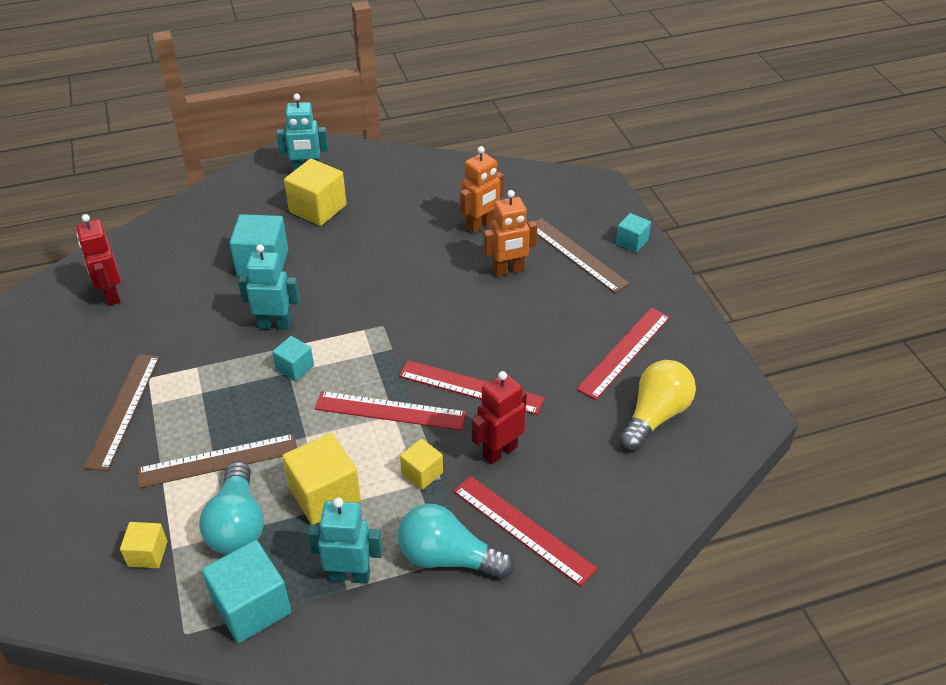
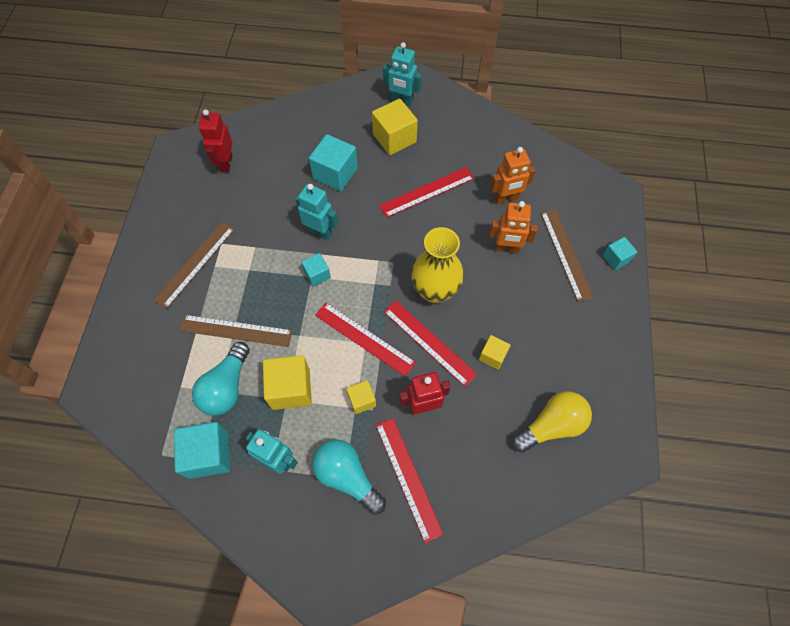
camera: 25 degrees right, 20 degrees up
(147, 554) = (164, 384): yellow cube -> yellow cube (492, 356)
(449, 336) = (435, 290): none -> yellow vase
(624, 352) = (557, 359): red ruler -> red ruler (427, 192)

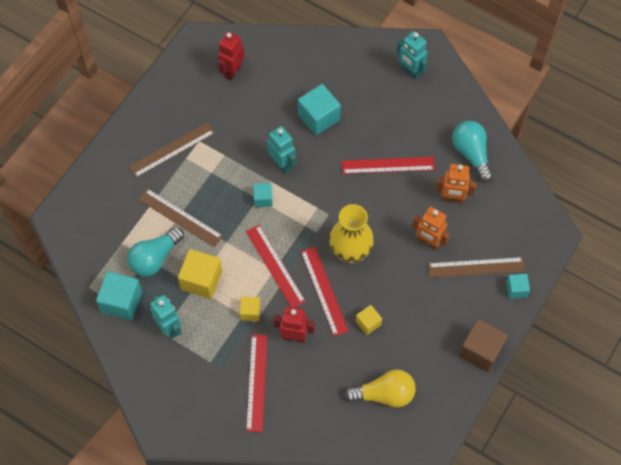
camera: 25 degrees right, 0 degrees up
(347, 477) = (213, 362): turquoise light bulb -> turquoise light bulb (471, 154)
(394, 138) = (385, 105): yellow cube -> none
(566, 254) = (476, 267): brown ruler -> brown ruler turned 75 degrees clockwise
(619, 334) = (480, 351): none -> brown cube

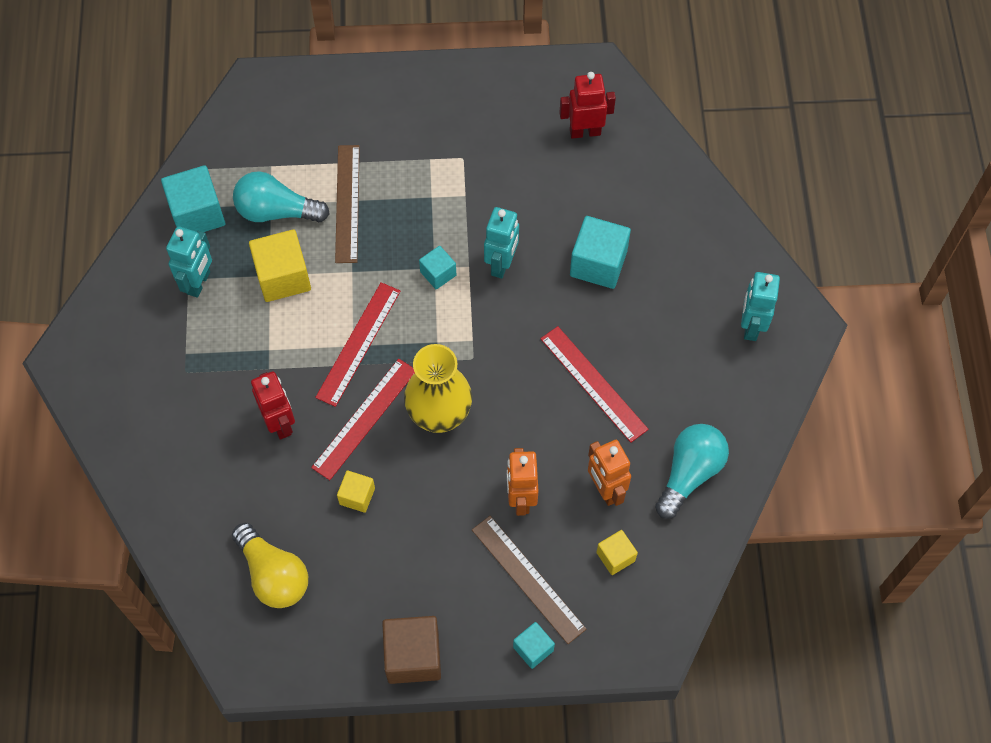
camera: 55 degrees right, 0 degrees up
(172, 150) = (429, 137): brown ruler -> none
(250, 312) = (279, 355): yellow cube -> yellow cube (615, 556)
(257, 382) = (193, 420): red ruler -> none

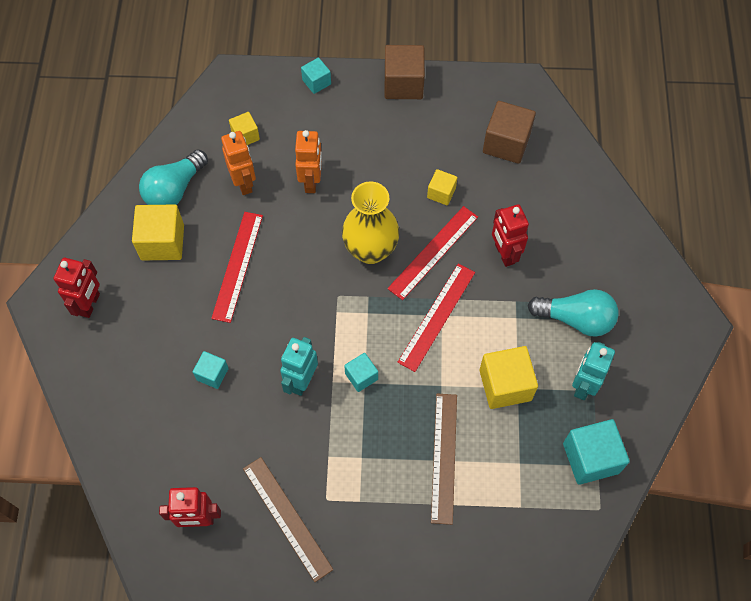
camera: 175 degrees left, 0 degrees up
(273, 574) = (506, 143): yellow light bulb -> brown cube
(276, 211) = (513, 454): turquoise light bulb -> turquoise light bulb (575, 319)
(528, 579) = (314, 126): brown ruler -> brown ruler (287, 518)
(593, 383) = (237, 266): red ruler -> red ruler turned 45 degrees clockwise
(598, 263) = (212, 374): turquoise cube -> turquoise cube, size x0.56
(688, 405) = (162, 242): none -> yellow cube
(751, 326) = (90, 304): turquoise robot -> red robot

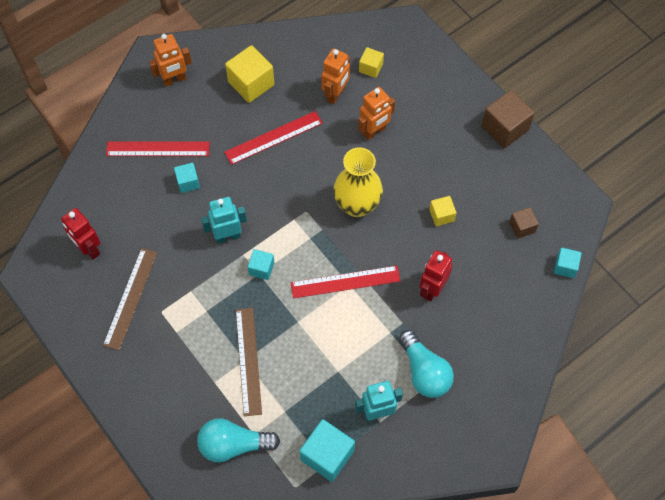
camera: 50 degrees right, 0 degrees up
(90, 304) = (174, 80): red robot -> orange robot
(175, 189) = (294, 60): turquoise light bulb -> turquoise light bulb (234, 445)
(316, 82) = (452, 76): turquoise cube -> turquoise cube (565, 267)
(433, 252) = (391, 244): red ruler -> red ruler (158, 148)
(444, 457) = (248, 361): brown ruler -> brown ruler turned 60 degrees counterclockwise
(505, 385) = (333, 361): yellow cube -> none
(506, 143) = (522, 227): brown cube -> brown cube, size x0.56

